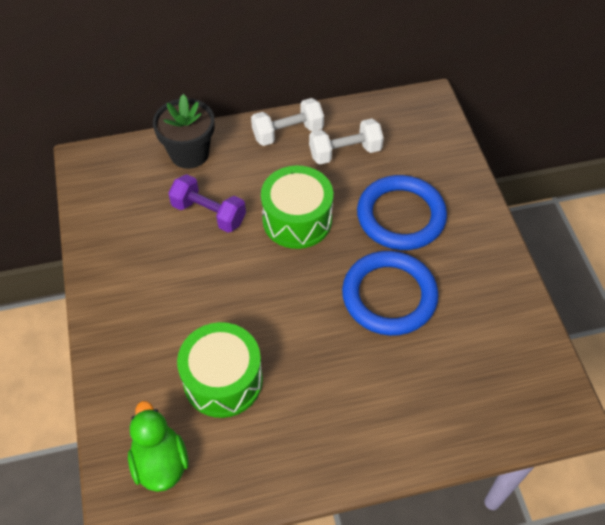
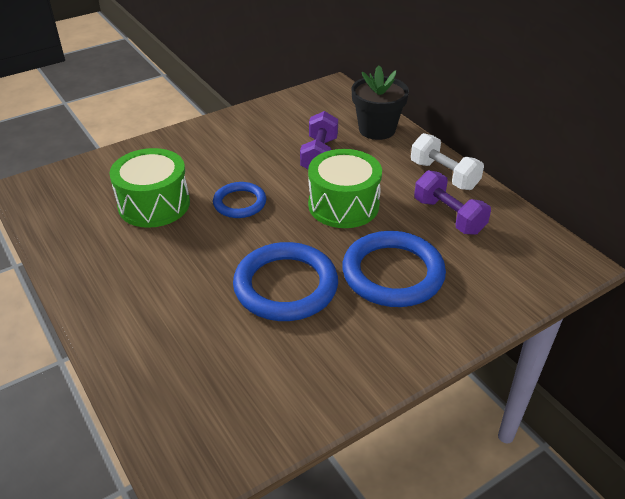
camera: 70 degrees right, 15 degrees down
(160, 462) = (72, 192): green duck -> none
(256, 302) = (240, 203): none -> blue ring
(345, 152) = (448, 216): white dumbbell -> purple dumbbell

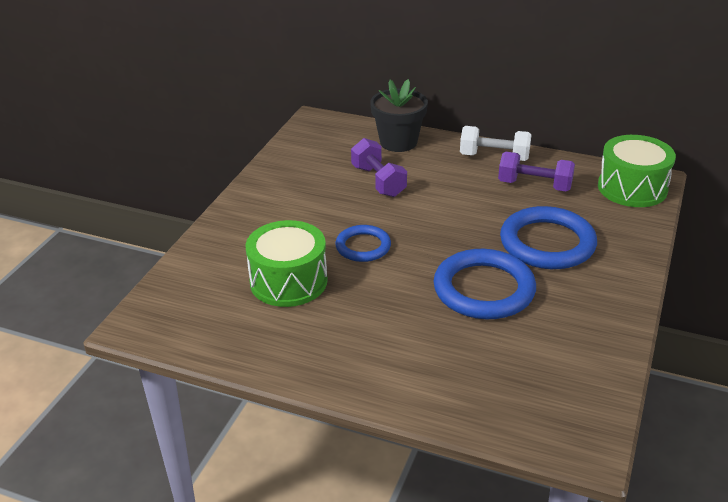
camera: 35 degrees left, 5 degrees down
(343, 205) = (448, 211): green drum -> green drum (632, 188)

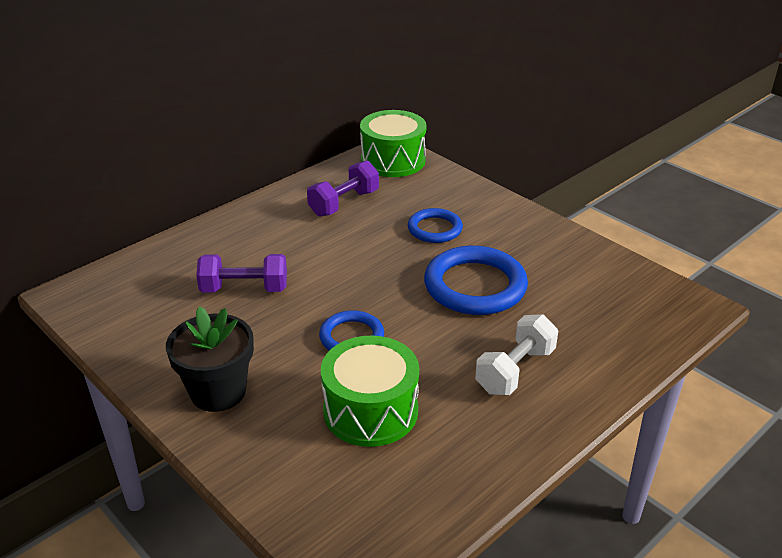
camera: 65 degrees left, 0 degrees up
(398, 142) = (185, 252): black flower pot -> black flower pot (218, 392)
(494, 157) = (276, 207): white dumbbell -> white dumbbell (515, 370)
(547, 243) = (434, 229): blue ring -> blue ring, size x0.59

